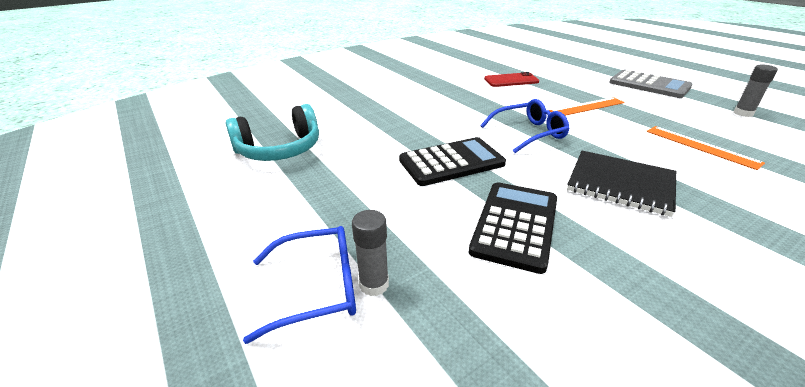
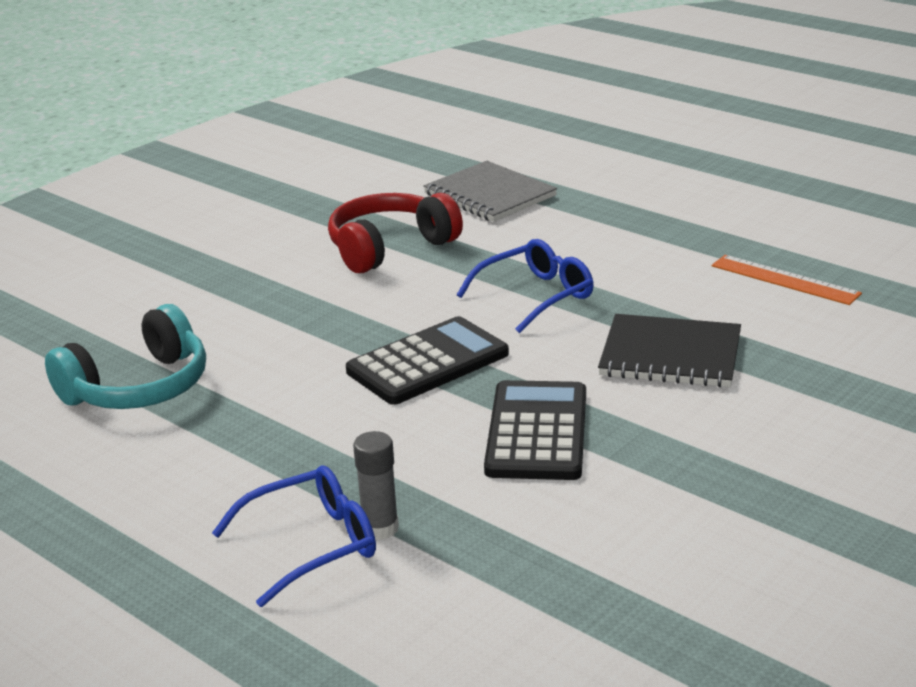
camera: 15 degrees left, 5 degrees down
(450, 98) = (390, 248): none -> red headphones
(511, 80) = (489, 195): red phone -> grey notebook
(587, 107) = (623, 233): orange ruler -> none
(649, 85) = (724, 174): grey calculator -> none
(743, 113) = (856, 212): grey glue stick -> none

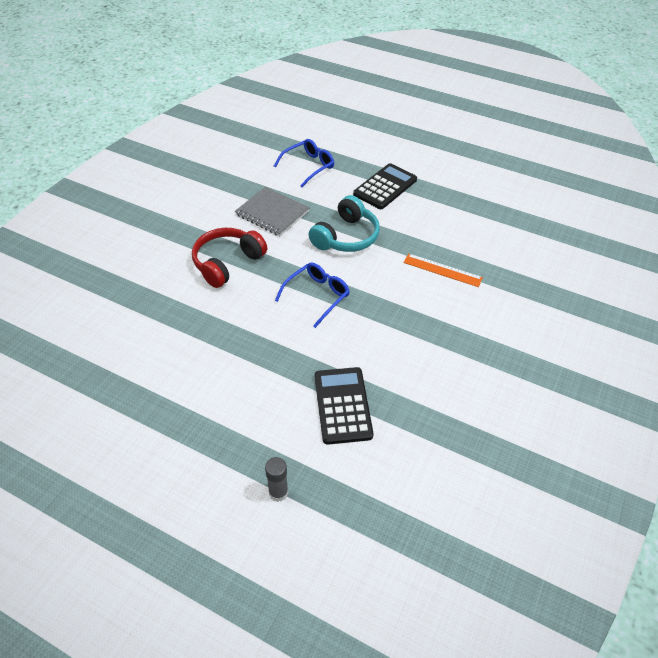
camera: 15 degrees left, 20 degrees up
(139, 388) = (114, 397): turquoise headphones -> turquoise headphones (346, 237)
(311, 545) = (245, 511): blue glasses -> blue glasses (308, 166)
(427, 362) = (271, 357): black calculator -> black calculator (385, 187)
(670, 355) = (397, 336): black notebook -> none

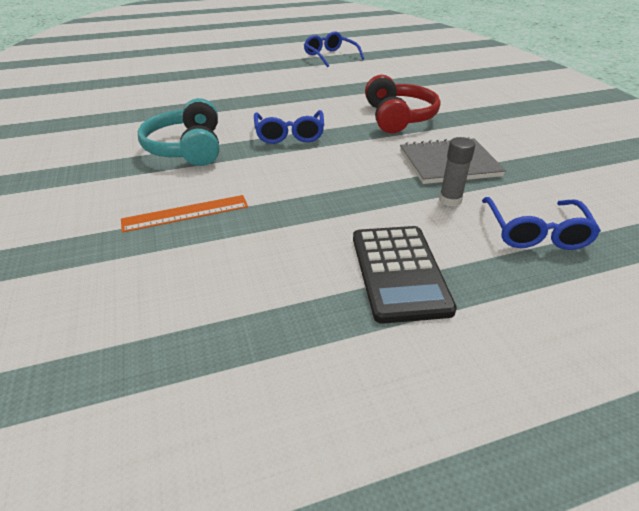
camera: 135 degrees right, 10 degrees down
(106, 398) = (330, 56): none -> blue glasses
(278, 492) = (181, 69): grey glue stick -> grey glue stick (450, 200)
(342, 405) = (182, 101): black calculator -> none
(346, 237) = (341, 185): turquoise headphones -> turquoise headphones (187, 148)

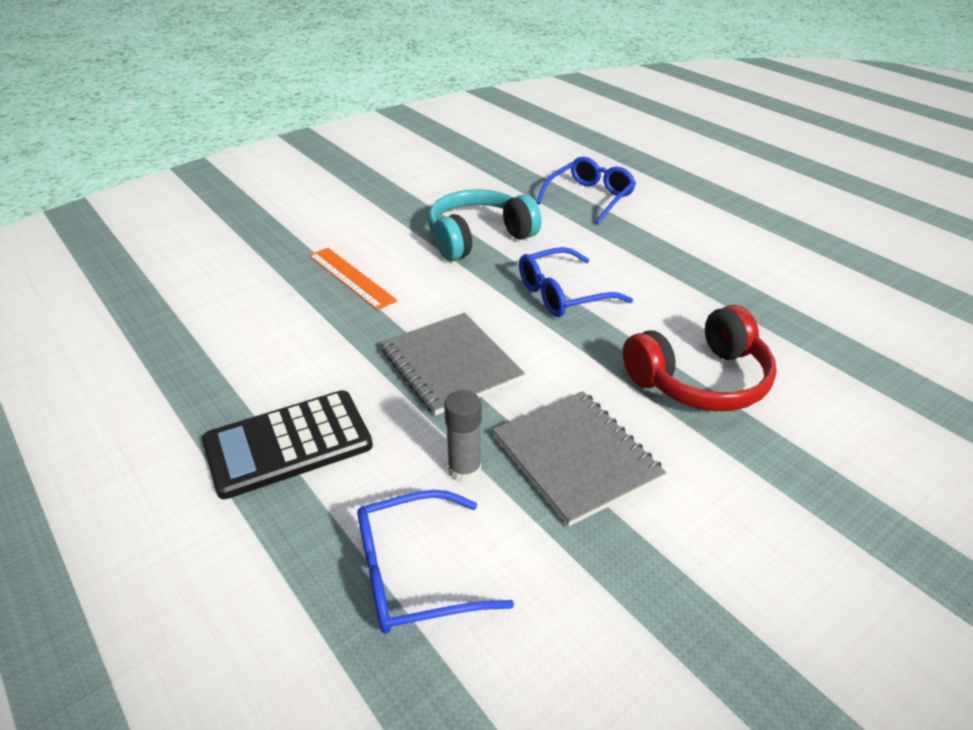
camera: 70 degrees right, 0 degrees up
(330, 56) = (887, 262): blue glasses -> blue glasses (590, 198)
(341, 187) = (450, 365): none -> grey notebook

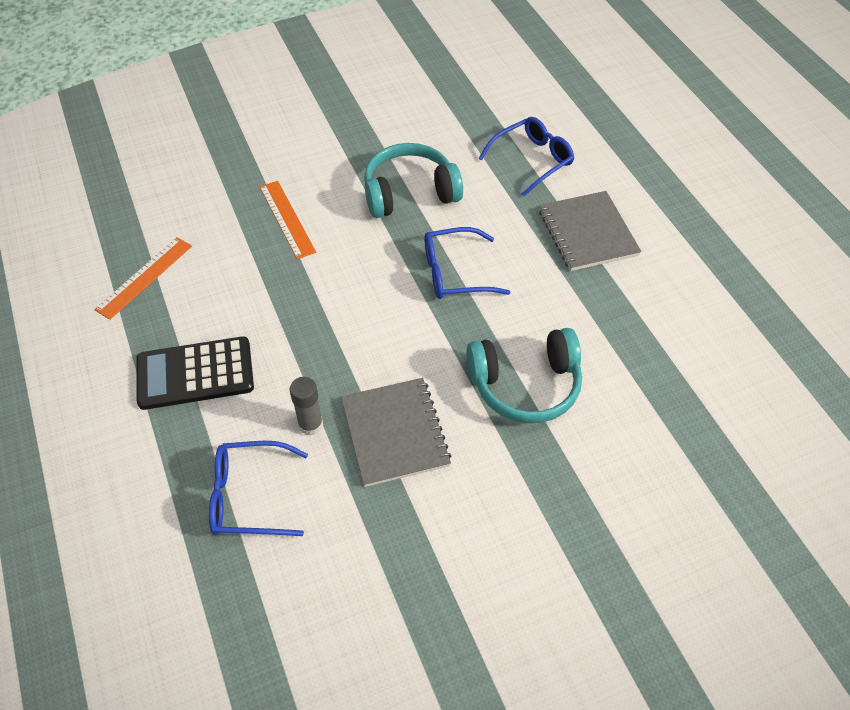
camera: 15 degrees right, 15 degrees up
(190, 356) = (144, 277): none -> orange ruler
(450, 365) = (335, 327): grey notebook -> grey notebook (587, 233)
(700, 380) = (525, 385): red headphones -> turquoise headphones

